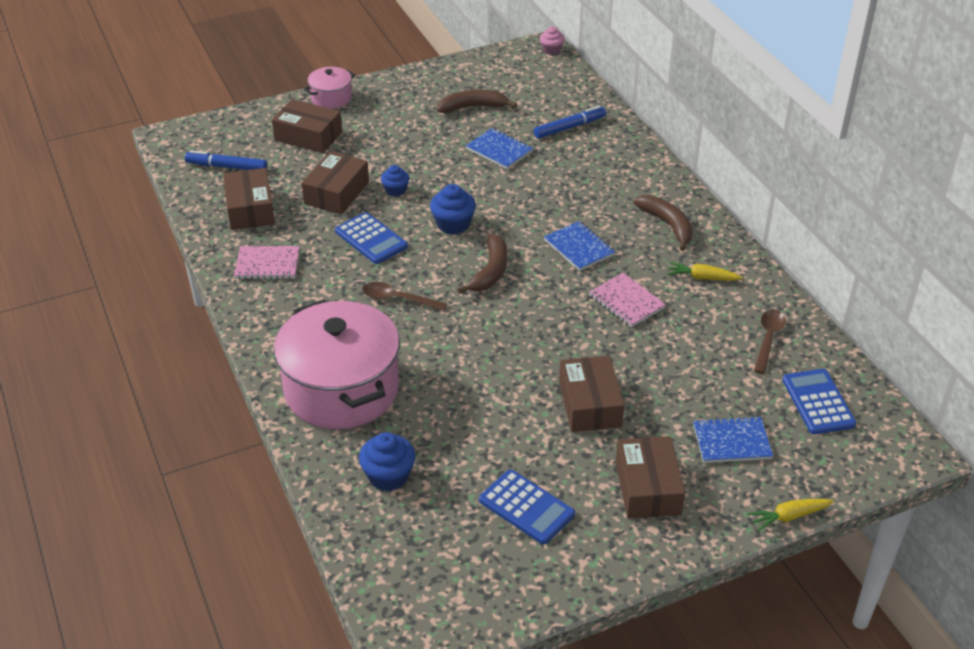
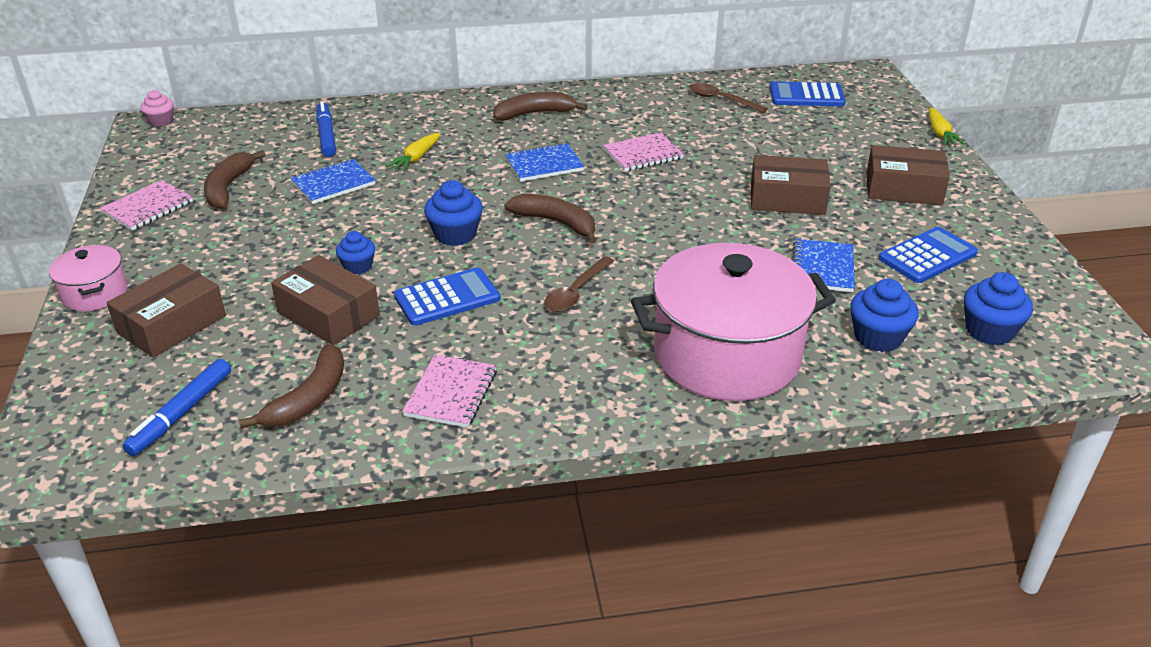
camera: 75 degrees left, 5 degrees down
(250, 209) = (309, 398): brown box -> brown banana
(419, 550) = (989, 331): none -> blue cupcake
(433, 84) = (148, 207): none -> pink notebook
(702, 278) = (624, 112): yellow carrot -> yellow carrot (416, 158)
(731, 441) = (849, 140): blue notebook -> blue notebook (822, 268)

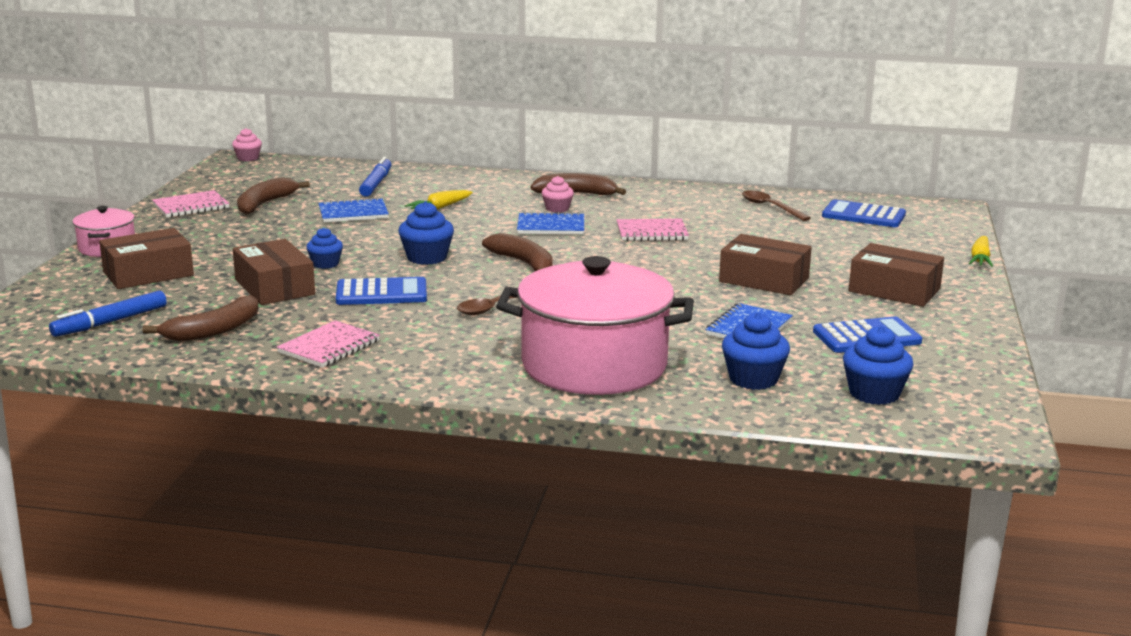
camera: 20 degrees right, 15 degrees down
(532, 138) = (557, 209): none -> pink cupcake

